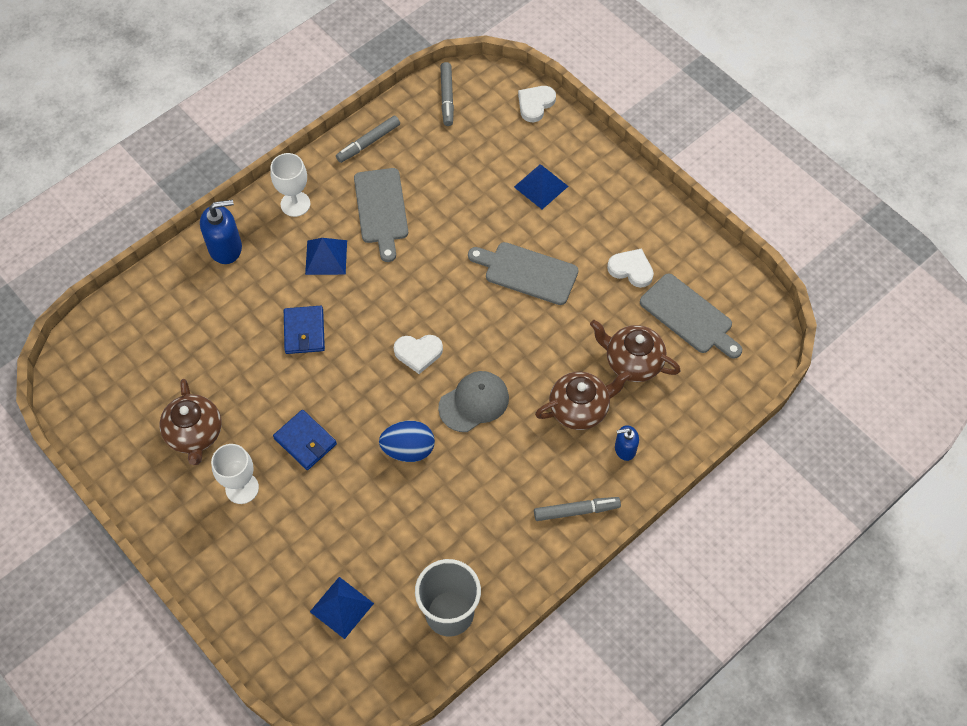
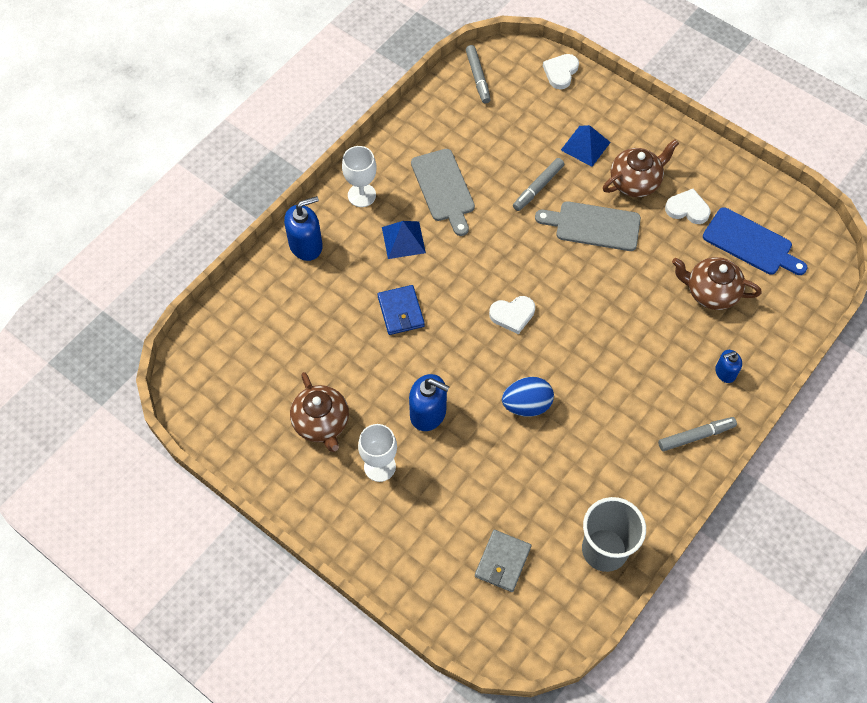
camera: 10 degrees left, 0 degrees up
(305, 441) = (428, 413): blue wallet -> blue soap dispenser
(341, 607) = (502, 562): blue pyramid -> grey wallet
(368, 142) = (415, 129): grey marker -> grey marker (538, 187)
(474, 402) = (576, 352): grey cap -> none
(580, 408) = (674, 342): brown teapot -> brown teapot (635, 182)
(689, 316) = (751, 243): grey cutting board -> blue cutting board

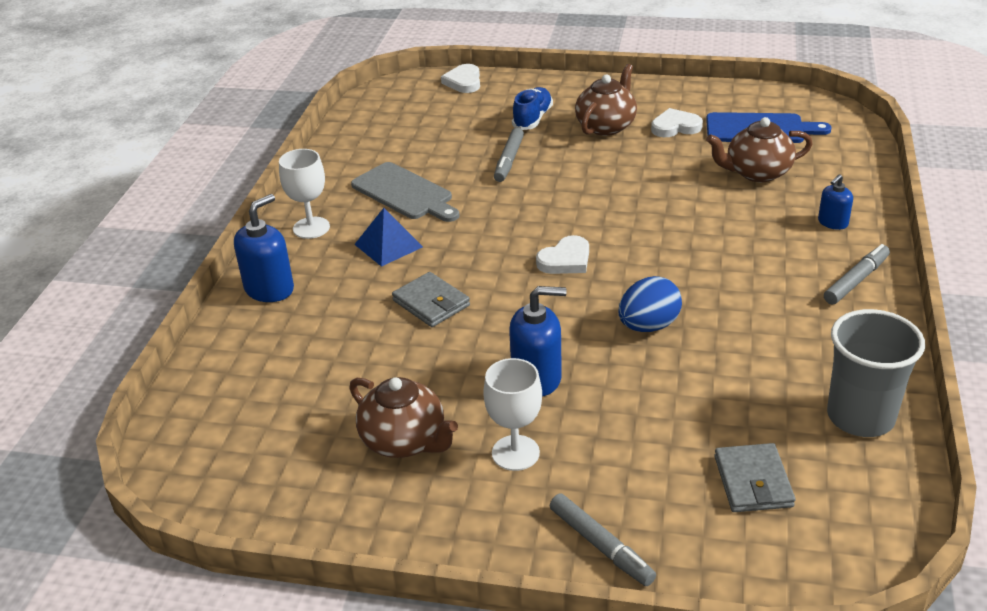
camera: 25 degrees left, 25 degrees down
(401, 311) = (431, 303): blue wallet -> grey wallet
(478, 77) = (379, 109): grey marker -> grey marker (601, 546)
(585, 146) = (532, 119): blue pyramid -> blue shoe
(593, 226) = (592, 167): grey cutting board -> none

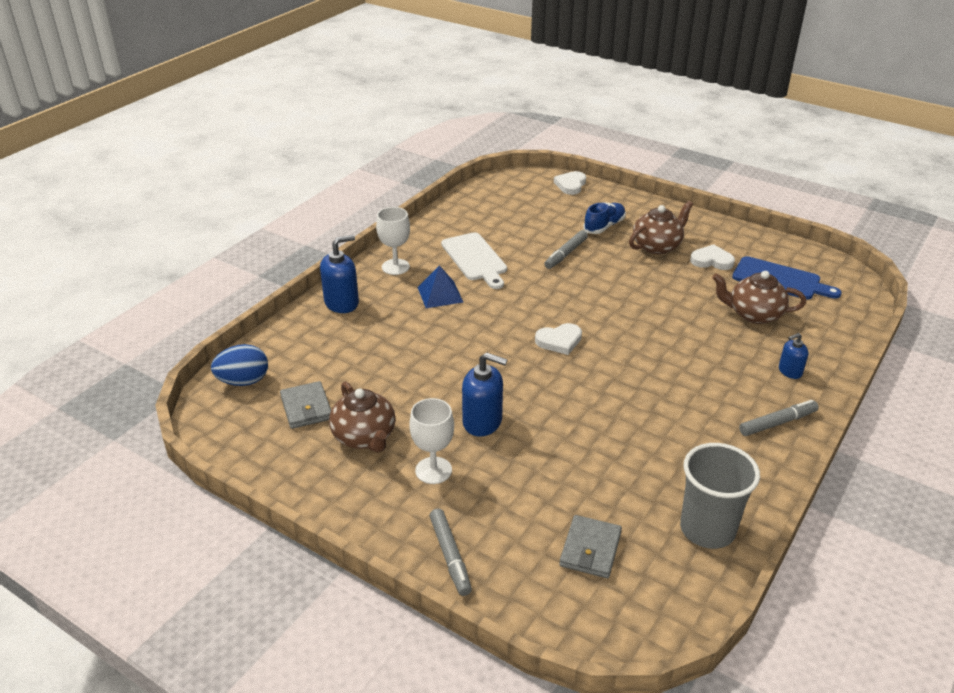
camera: 20 degrees right, 0 degrees up
(405, 193) = (475, 259): grey cutting board -> white cutting board
(431, 303) = (443, 345): grey wallet -> grey wallet (306, 408)
(648, 326) = (588, 409): blue egg -> blue egg (243, 381)

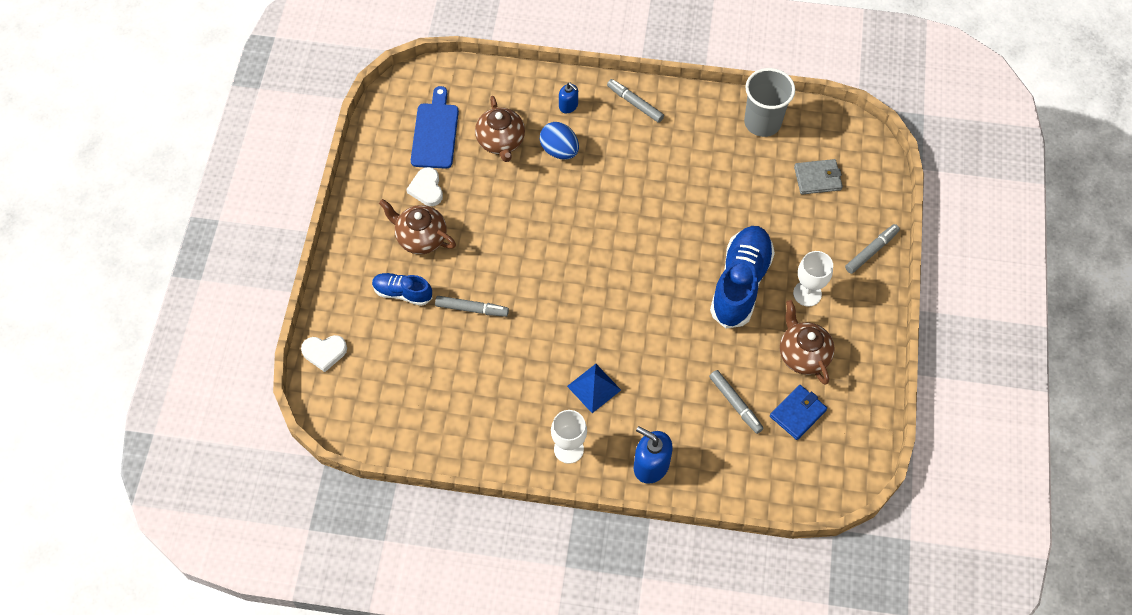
camera: 115 degrees left, 25 degrees up
(243, 381) = (797, 481): blue egg -> blue egg (559, 150)
(306, 408) = (797, 413): grey wallet -> blue wallet
(353, 370) = (735, 404): none -> grey marker
(364, 437) = (803, 354): brown teapot -> brown teapot turned 60 degrees counterclockwise
(475, 259) = (519, 384): white cutting board -> none
(482, 422) = (740, 283): blue soap dispenser -> blue shoe
(559, 341) = (613, 267): white heart -> none

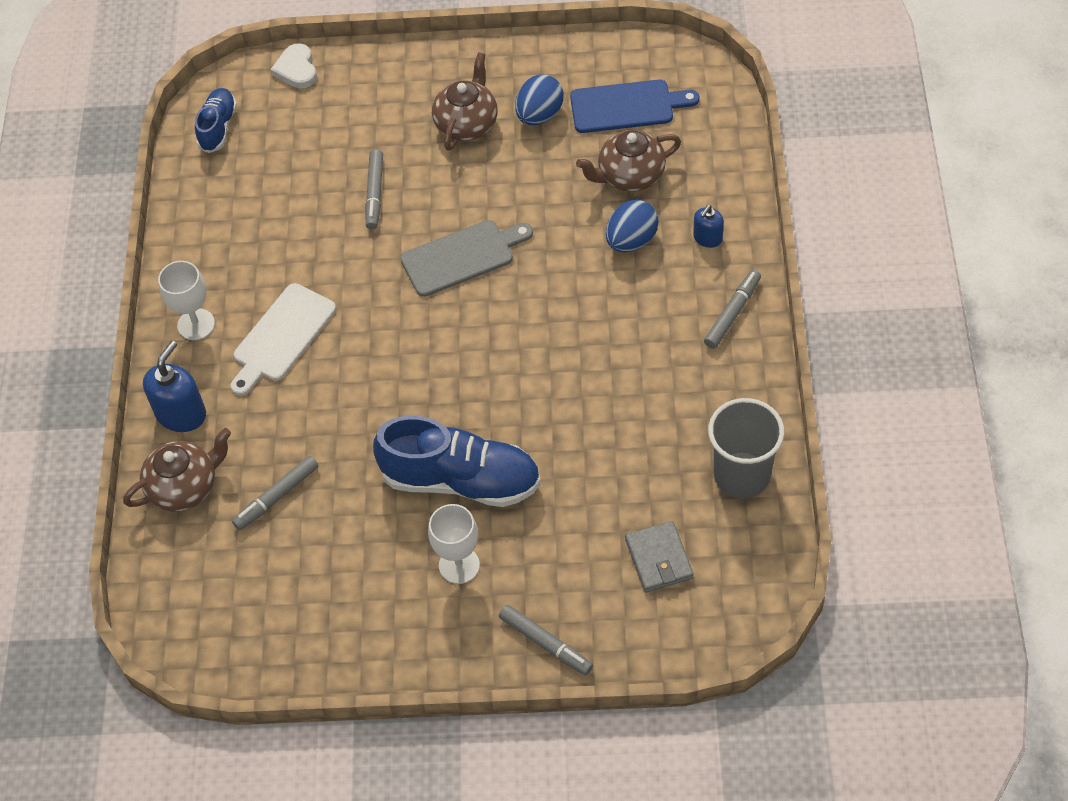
camera: 85 degrees right, 5 degrees down
(402, 293) = (386, 123): blue shoe -> blue shoe (218, 127)
(426, 189) = (539, 115): white heart -> blue egg
(547, 258) = (462, 256): none -> grey cutting board
(594, 388) = (282, 337): blue pyramid -> white cutting board
(797, 413) = (271, 573): blue wallet -> none
(803, 354) = (361, 570): brown teapot -> brown teapot (185, 487)

